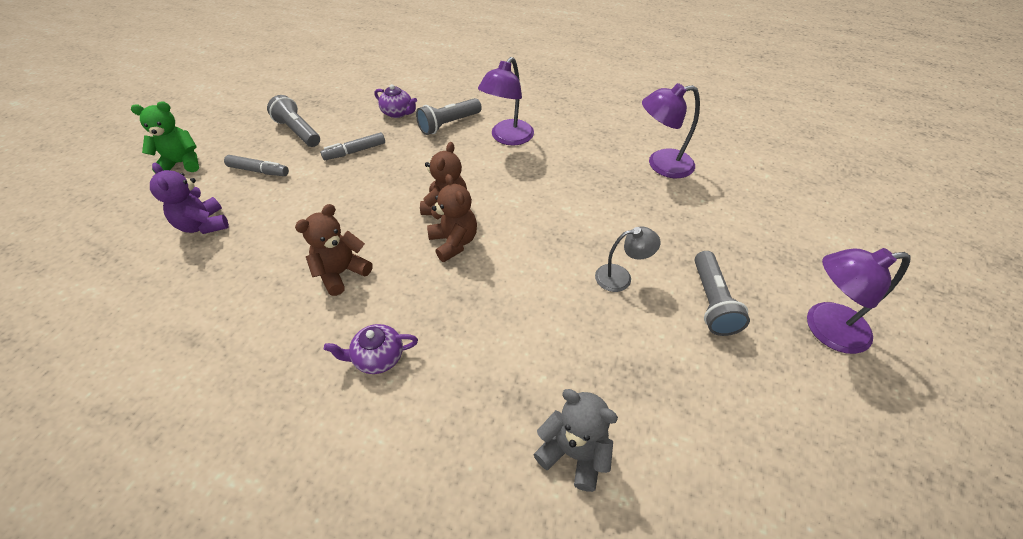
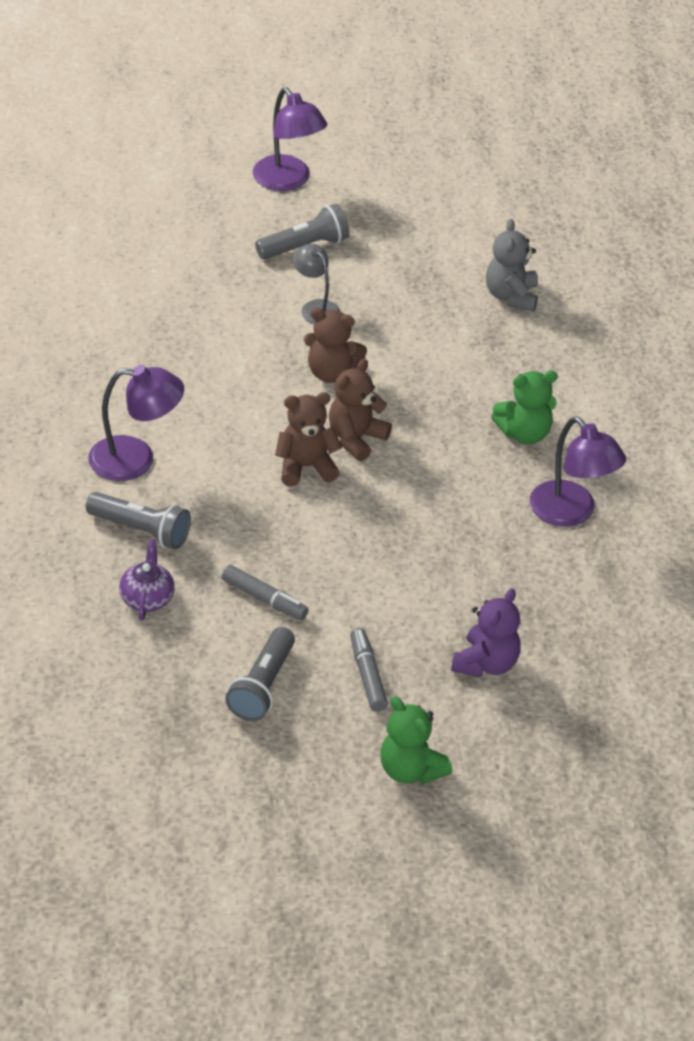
camera: 120 degrees left, 5 degrees down
(342, 273) = (458, 505): brown teddy bear -> brown teddy bear (331, 372)
(378, 357) = (524, 433): purple teapot -> green teddy bear
(661, 165) = (106, 311): purple lamp -> purple lamp (571, 513)

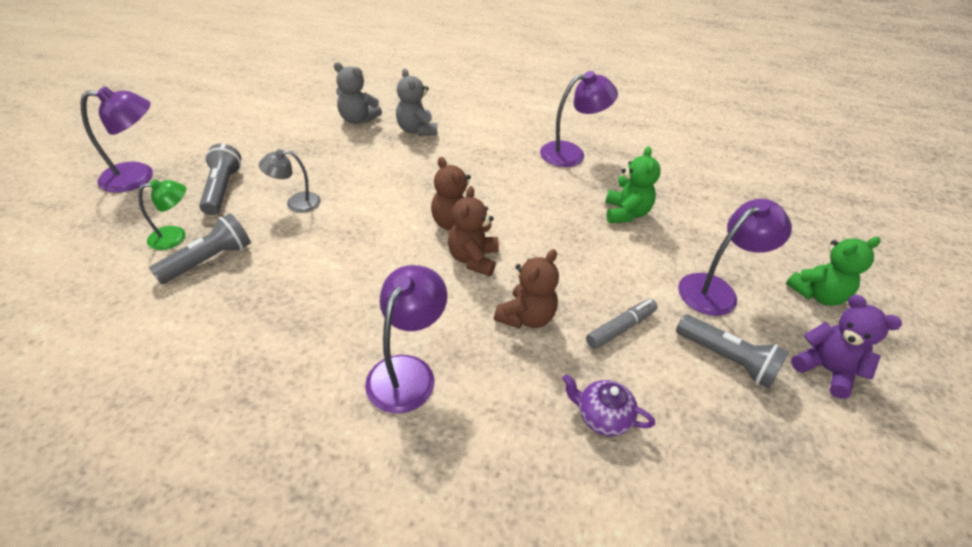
camera: 70 degrees left, 0 degrees up
(141, 530) = (507, 395): grey flashlight -> grey flashlight (209, 260)
(217, 249) = (175, 236): none -> green lamp
(331, 372) = (375, 216): brown teddy bear -> brown teddy bear (526, 317)
(367, 676) = (716, 290): grey marker -> purple lamp
(486, 664) = (706, 227): purple teddy bear -> purple teddy bear (825, 369)
(524, 355) = (417, 130): none -> grey teddy bear
(524, 433) = (490, 150): green teddy bear -> green teddy bear (626, 213)

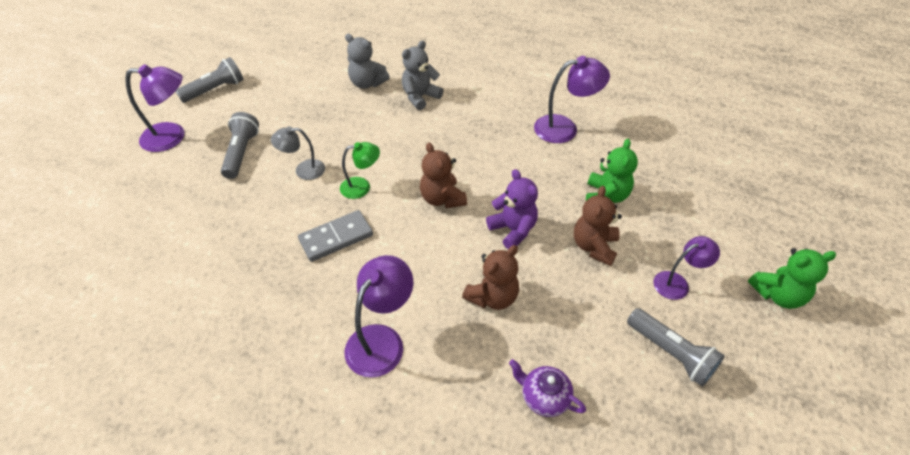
camera: 10 degrees right, 5 degrees up
(175, 236) = (200, 198): green lamp -> green lamp (362, 187)
(209, 260) = (226, 222): grey flashlight -> grey flashlight (215, 90)
(341, 268) = (336, 237): none -> grey domino
(417, 130) = (420, 97): grey teddy bear -> grey teddy bear turned 60 degrees clockwise
(473, 259) = (453, 236): brown teddy bear -> brown teddy bear (594, 246)
(620, 328) = (577, 314): grey marker -> none
(716, 290) = (677, 283): purple lamp -> purple lamp, size x0.64
(825, 369) = (765, 372): purple teddy bear -> purple teddy bear (513, 230)

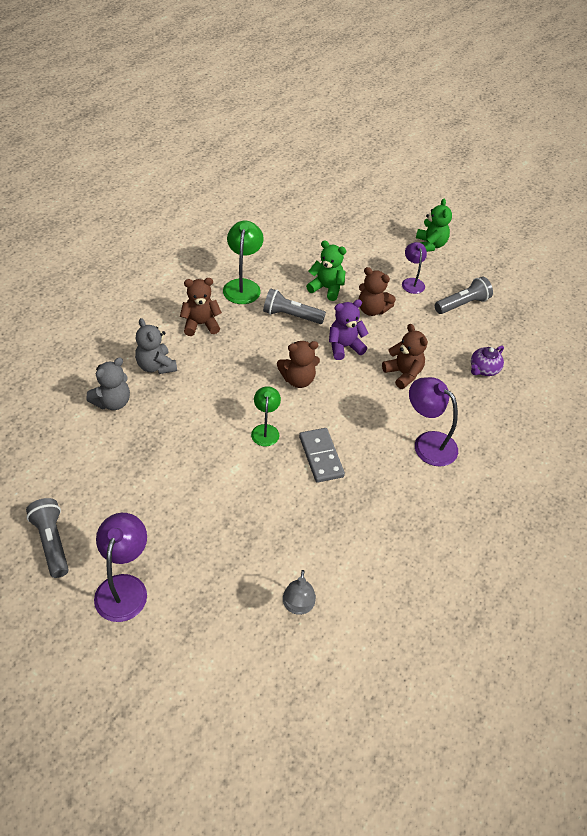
camera: 80 degrees left, 0 degrees up
(241, 153) = (180, 521): grey flashlight -> grey flashlight (291, 316)
(303, 170) = (227, 470): grey lamp -> grey lamp (297, 606)
(489, 112) = (200, 324): none -> brown teddy bear
(564, 128) = (243, 286): purple lamp -> green lamp

